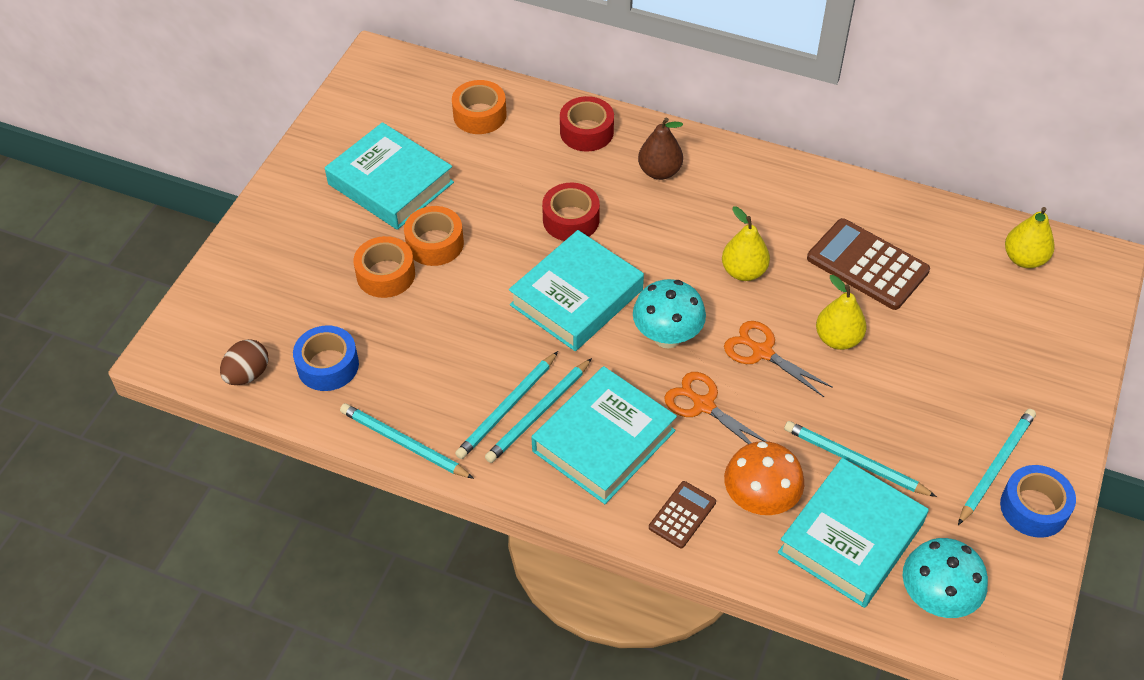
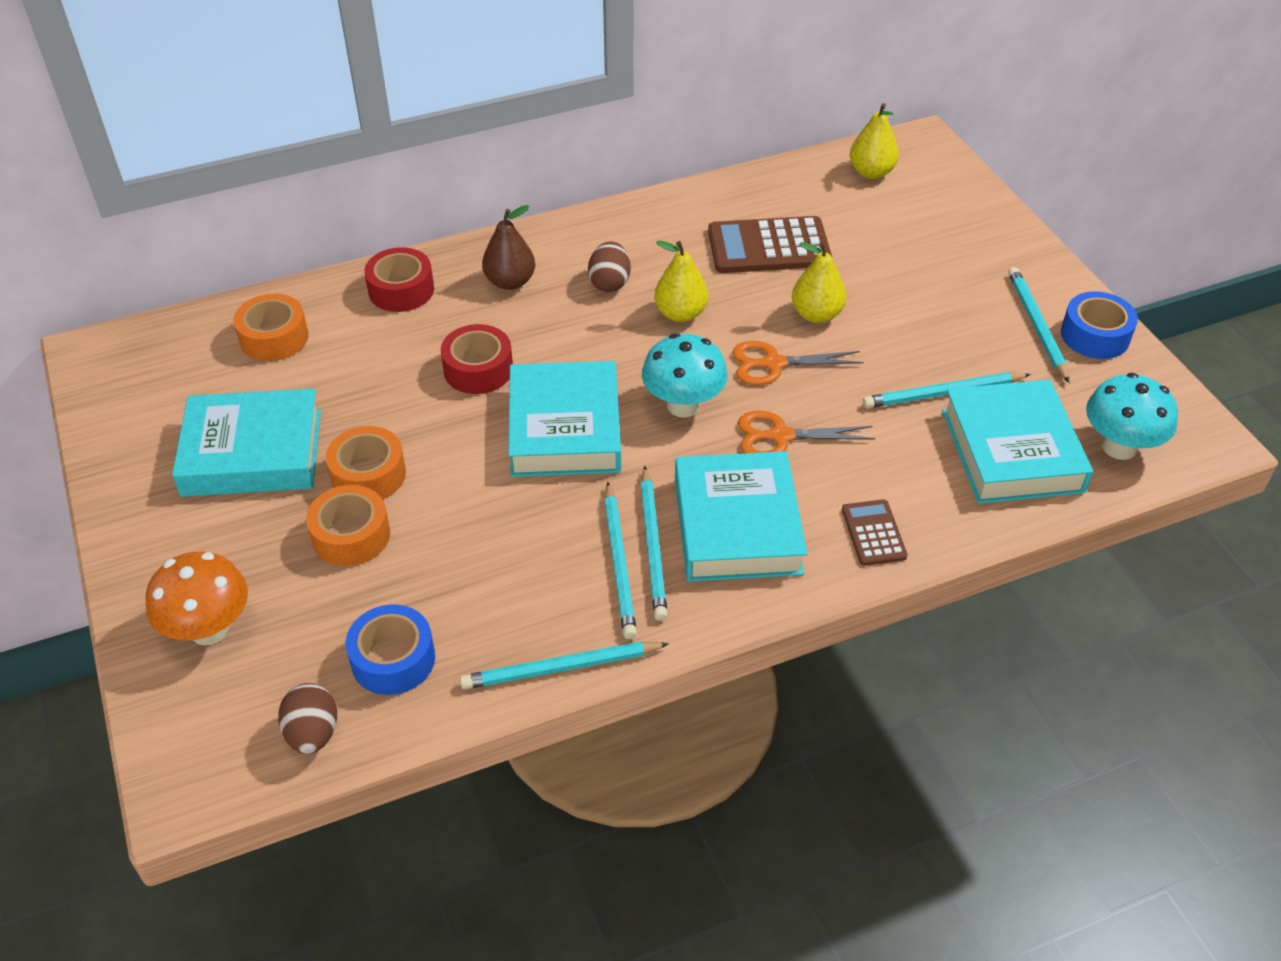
camera: 45 degrees left, 5 degrees down
(723, 216) = (609, 283): none -> brown egg
(760, 501) = (915, 475): orange mushroom -> orange mushroom (209, 629)

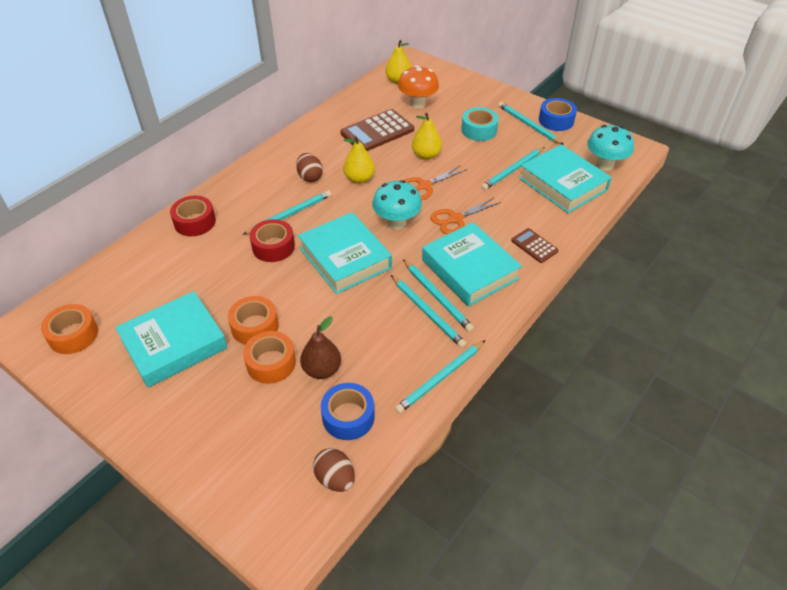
camera: 30 degrees left, 0 degrees up
(209, 629) = (226, 453): orange mushroom -> orange mushroom (417, 104)
(274, 337) = (136, 276): orange tape -> orange tape (73, 335)
(510, 282) = (255, 195): brown pear -> brown pear (322, 370)
(537, 329) = (290, 214): none -> turquoise pencil
(940, 303) = (479, 130): none -> turquoise tape

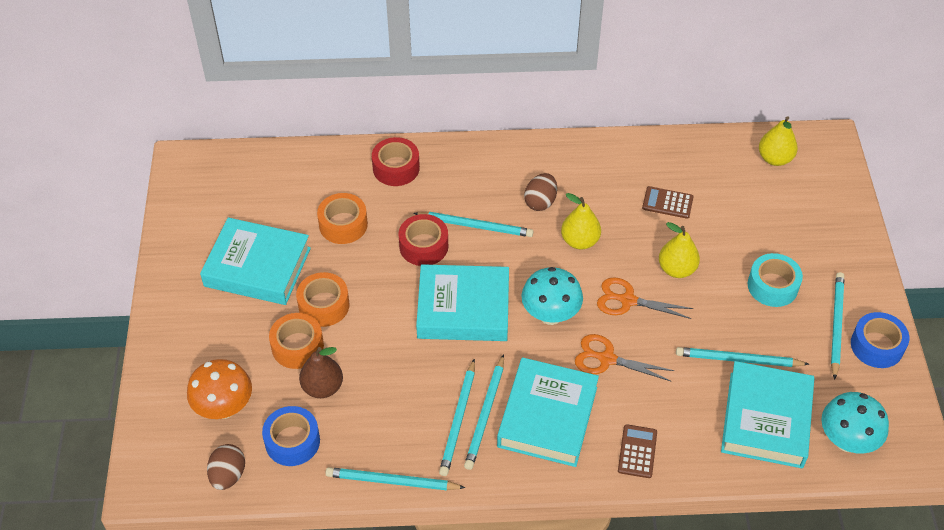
camera: 50 degrees right, 5 degrees up
(73, 335) = (208, 197): orange tape -> orange tape (343, 224)
(345, 258) = (463, 309): turquoise book -> turquoise book turned 75 degrees clockwise
(377, 132) = (667, 203): brown calculator -> brown calculator, size x0.54
(417, 104) = (754, 203): orange mushroom -> orange mushroom (224, 407)

